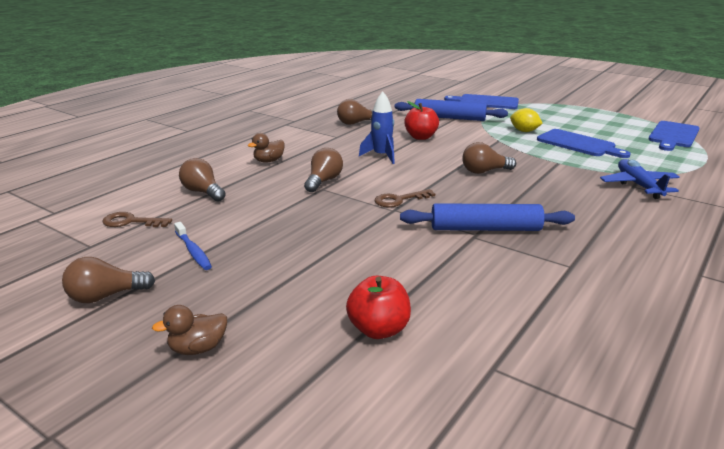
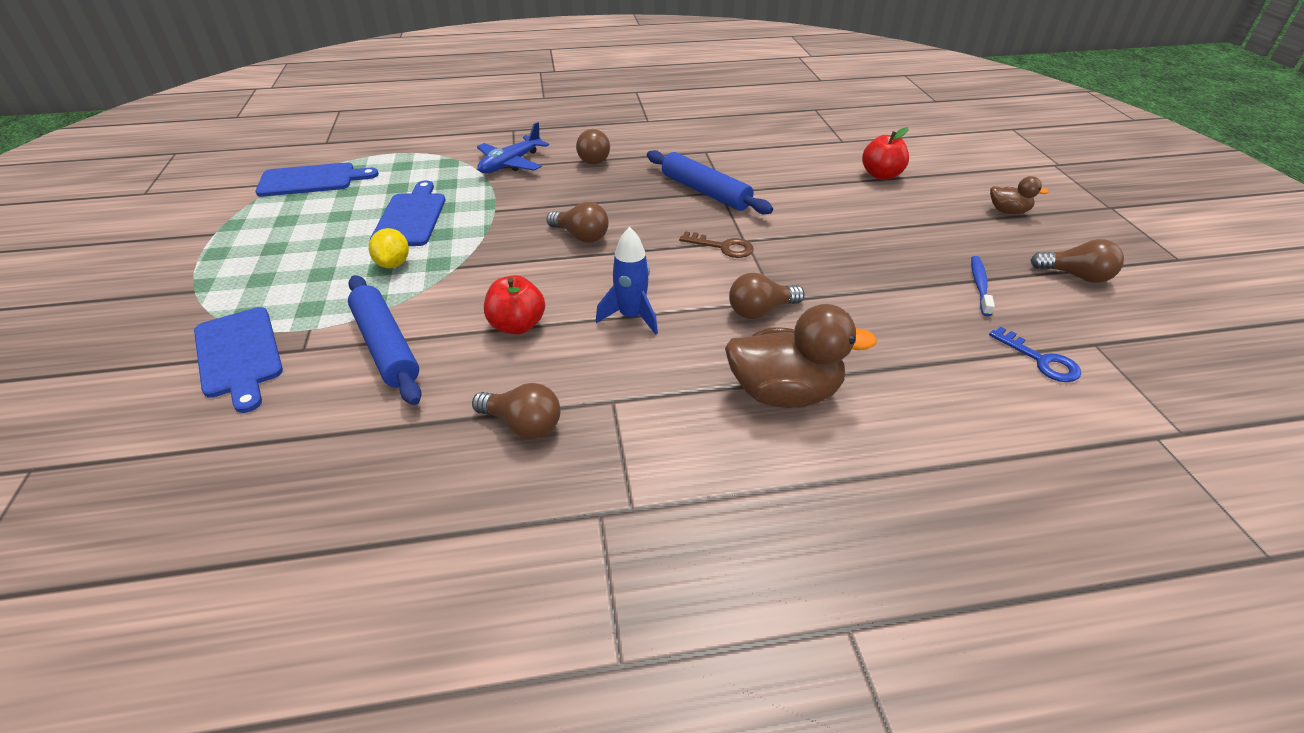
camera: 135 degrees left, 15 degrees up
(131, 222) = (1041, 360): brown key -> blue key
(203, 192) = (926, 370): brown light bulb -> brown light bulb (594, 158)
(269, 161) = (784, 393): brown duck -> brown duck, size x1.96

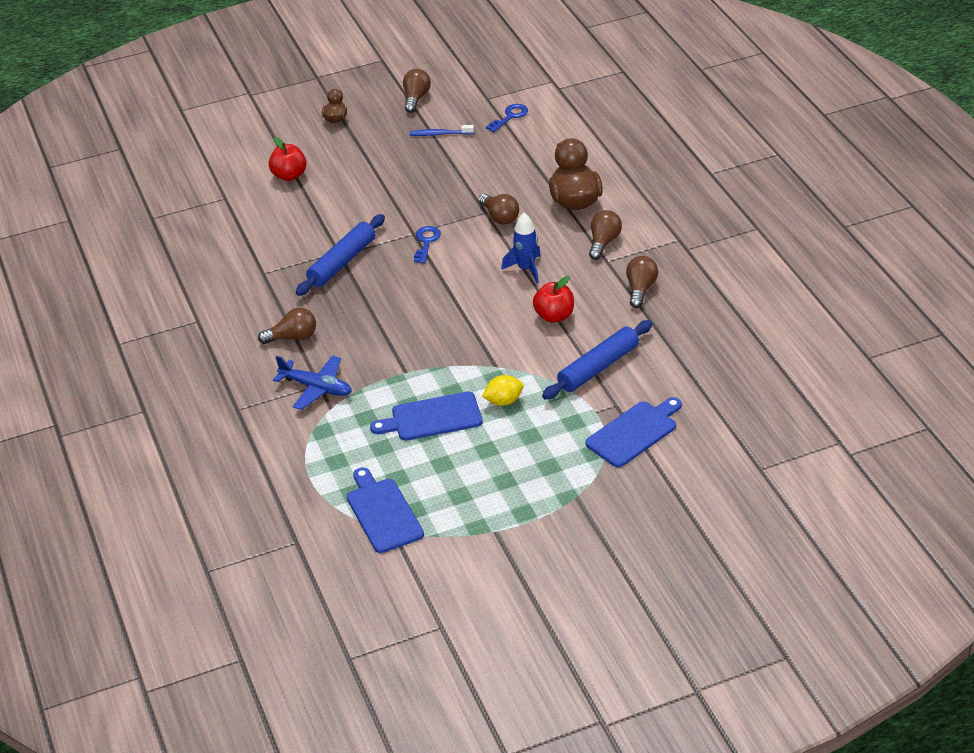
camera: 100 degrees left, 0 degrees up
(581, 236) = (432, 314): brown light bulb -> brown light bulb (603, 243)
(723, 247) = (426, 242): brown key -> blue key

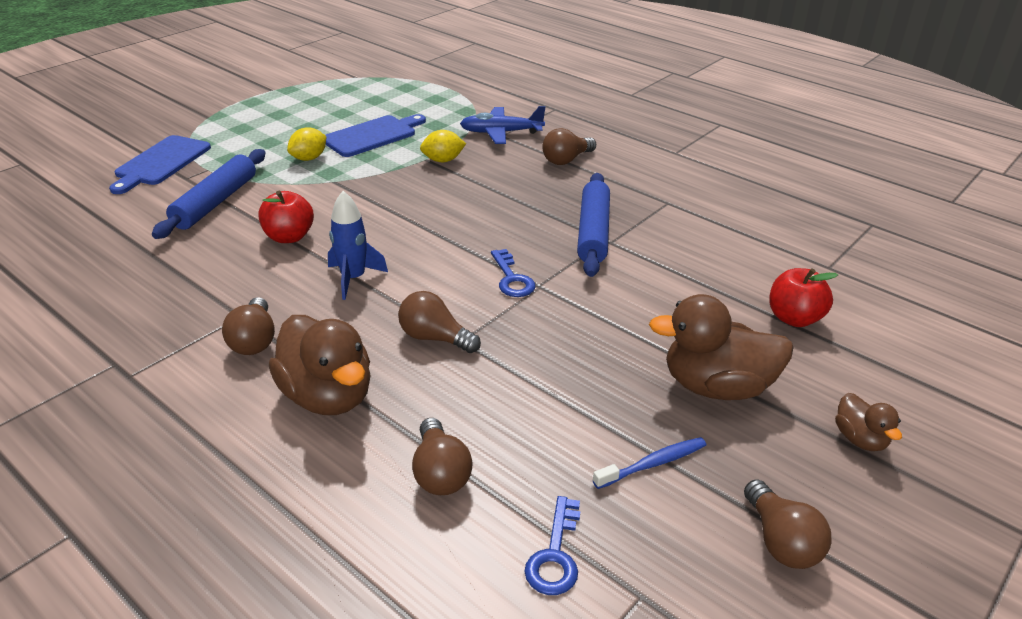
camera: 150 degrees right, 5 degrees down
(374, 155) = (716, 386): none -> brown duck
(383, 513) = (371, 83): blue cutting board -> none
(393, 366) = (443, 160): none -> yellow lemon
(640, 289) = (181, 291): brown light bulb -> brown light bulb (440, 473)

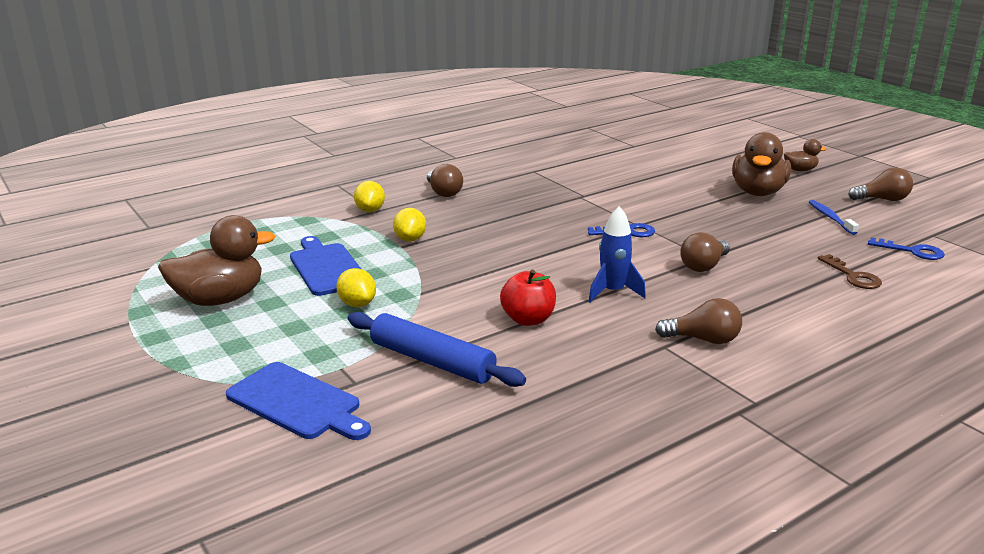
camera: 75 degrees left, 10 degrees down
(328, 396) = (777, 310): brown duck -> brown duck (220, 299)
(440, 473) = (853, 276): brown light bulb -> brown key
(501, 133) = (370, 210): blue plane -> yellow lemon
(593, 232) = (568, 199): blue rolling pin -> none
(794, 318) = (689, 163): red apple -> none

